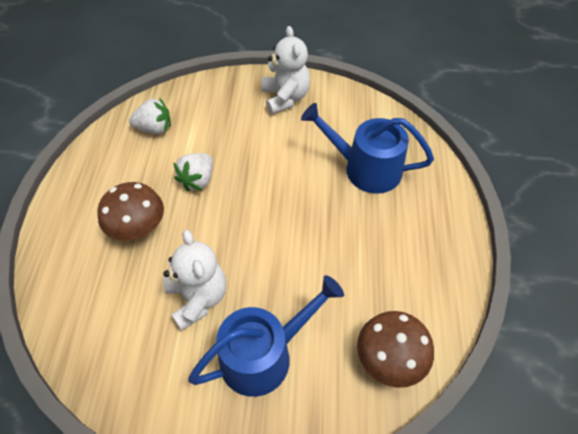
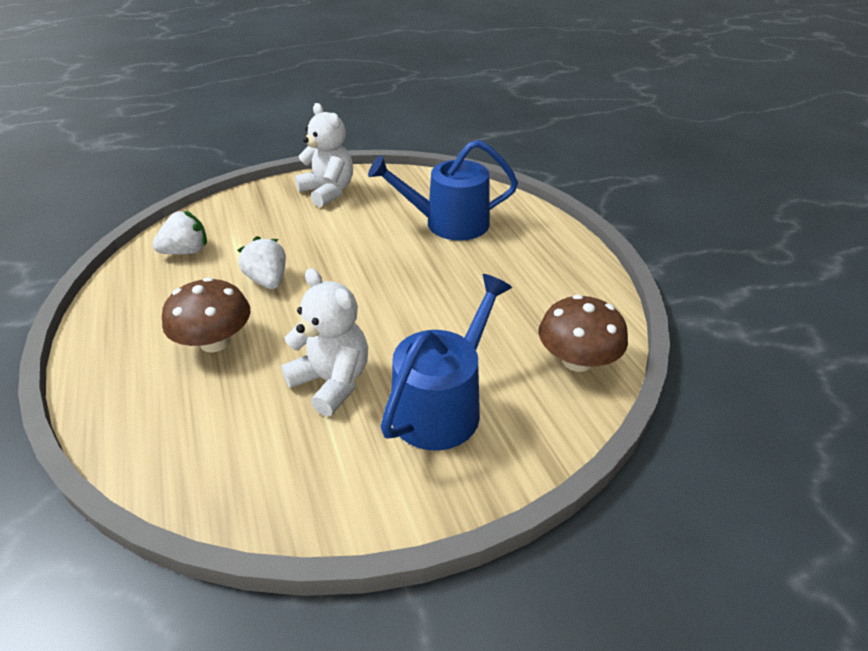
camera: 25 degrees left, 15 degrees down
(198, 180) = (268, 280): white strawberry -> white strawberry turned 150 degrees clockwise

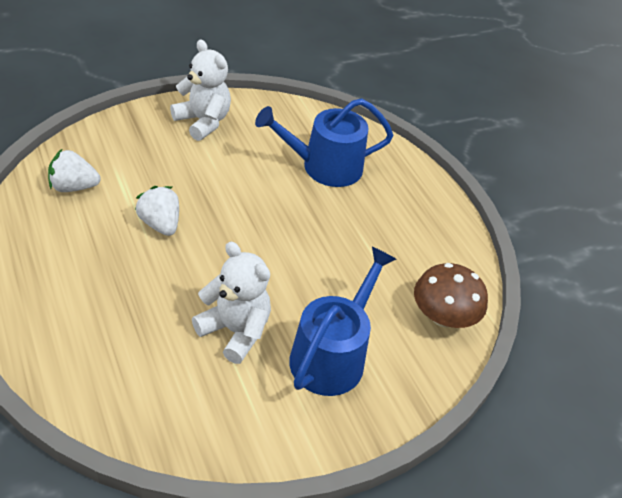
camera: 10 degrees left, 5 degrees up
(186, 251) = (73, 187): white strawberry -> white strawberry turned 150 degrees counterclockwise
(215, 342) = (122, 288): brown mushroom -> none

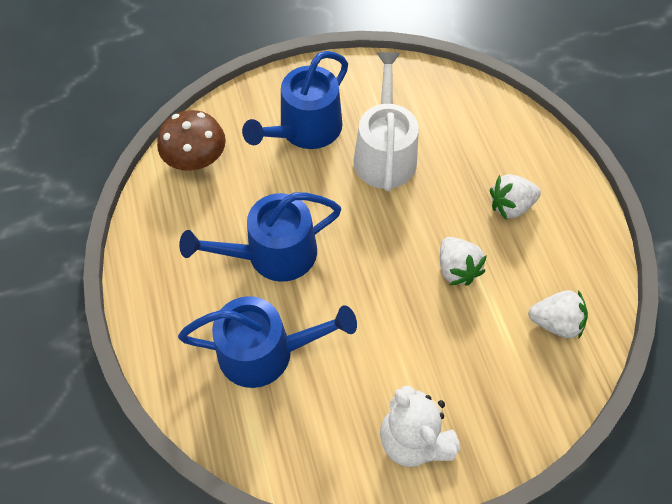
camera: 165 degrees left, 15 degrees up
(94, 280) = (510, 206): none -> white strawberry
(235, 331) = (385, 153): white teddy bear -> white watering can
(336, 232) = (273, 254): none -> blue watering can

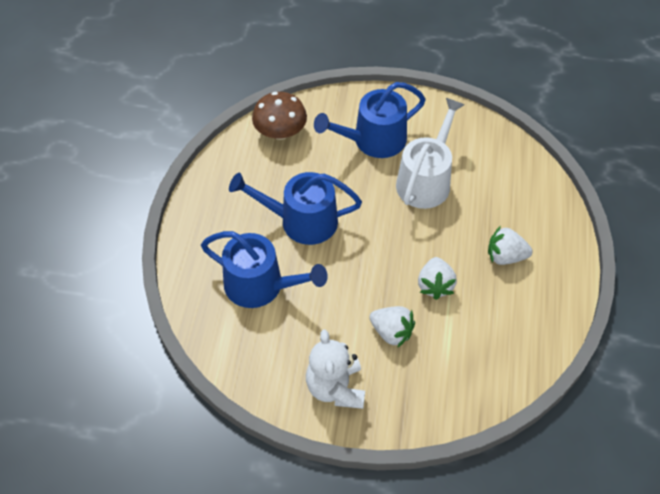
camera: 25 degrees right, 5 degrees down
(555, 322) = (491, 354): white strawberry -> white strawberry (391, 332)

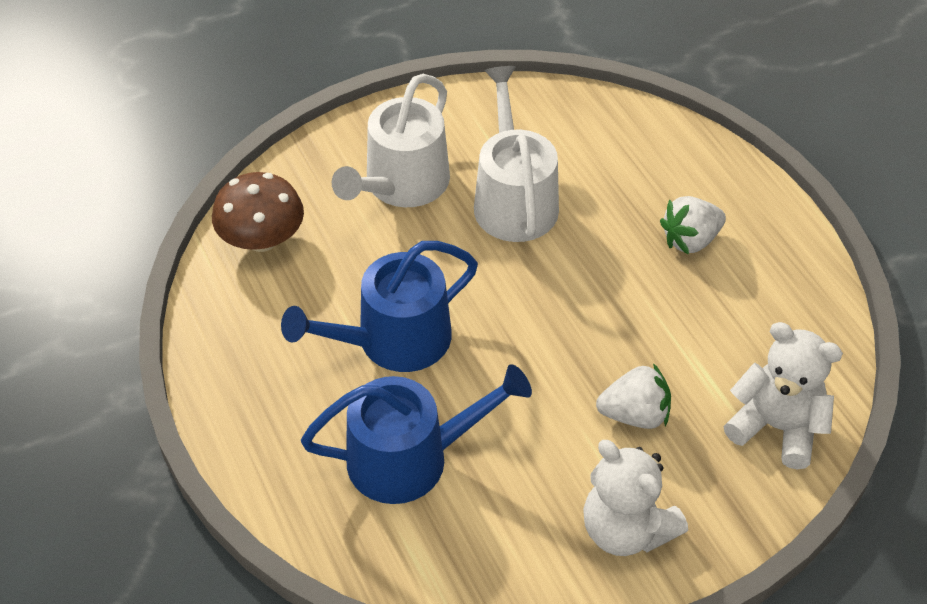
camera: 35 degrees left, 5 degrees down
(373, 140) = (401, 184): blue watering can -> white watering can
(435, 285) = (637, 324): white strawberry -> none
(463, 385) = (776, 427): none -> white teddy bear

